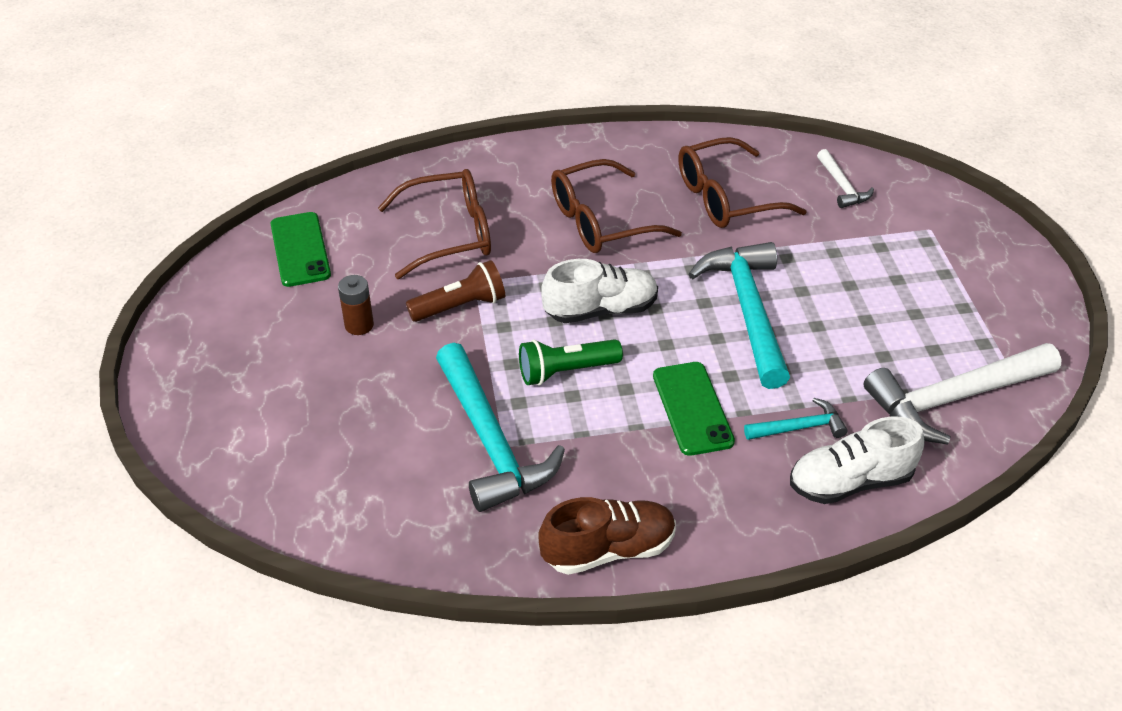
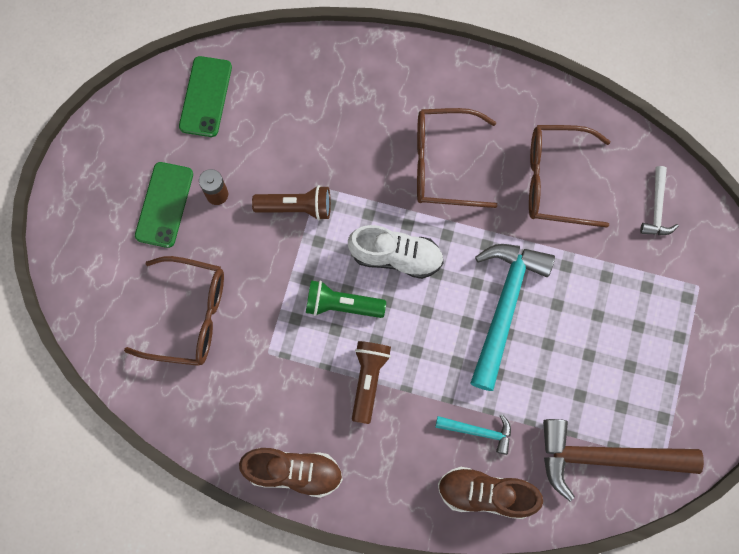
camera: 25 degrees right, 30 degrees up
(450, 234) = (322, 127): brown glasses -> brown glasses (190, 316)
(491, 441) = (260, 345): turquoise hammer -> none
(641, 427) = (368, 380): none -> brown flashlight
(692, 408) = (413, 380): green phone -> green phone (164, 205)
(850, 482) = (485, 494): white shoe -> brown shoe
(954, 398) = (606, 457): white hammer -> brown hammer

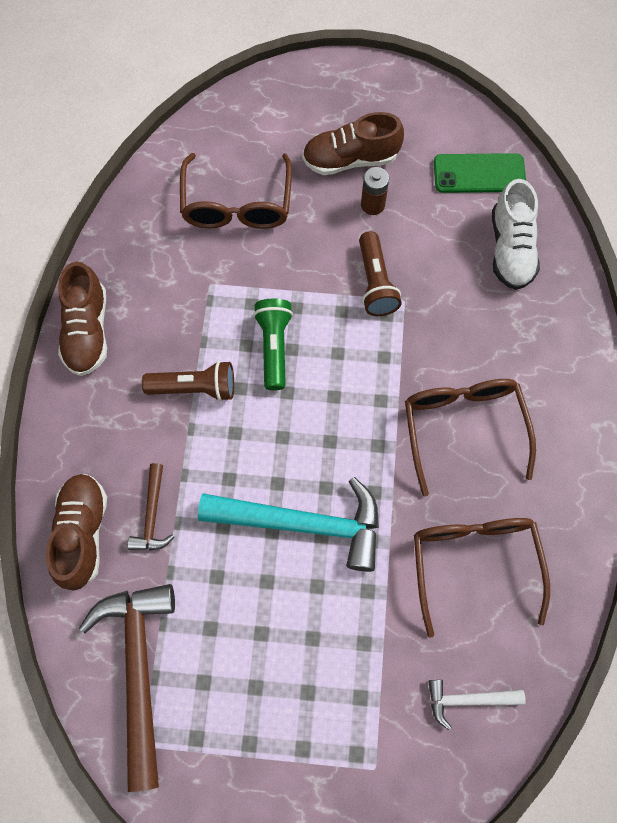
camera: 80 degrees right, 5 degrees down
(164, 205) = (350, 159): green phone -> brown shoe
(396, 256) = (340, 394): white shoe -> white shoe (510, 249)
(478, 431) = (152, 515): turquoise hammer -> brown hammer

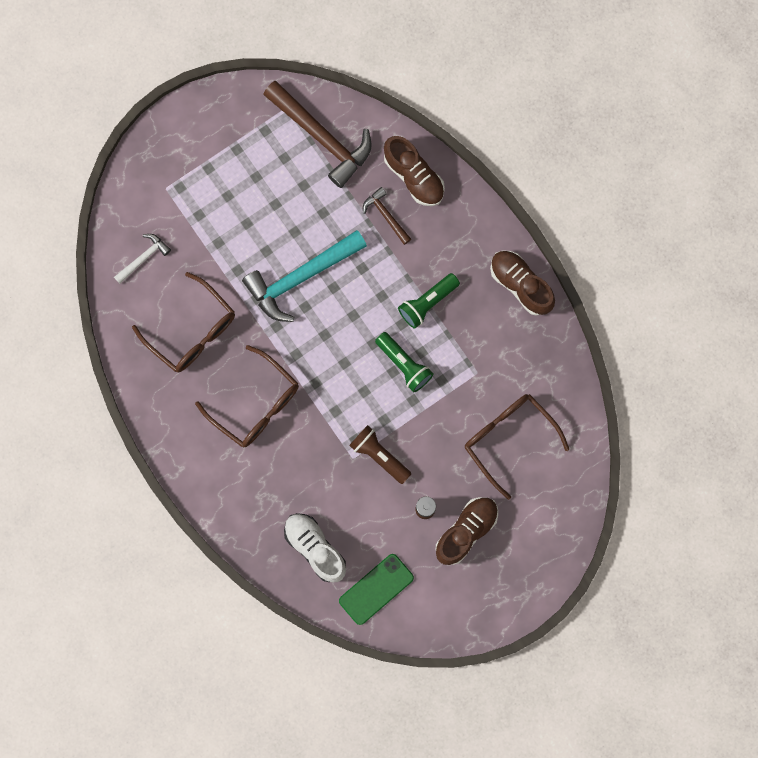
camera: 140 degrees right, 10 degrees up
(195, 388) = (427, 303): brown flashlight -> green flashlight

